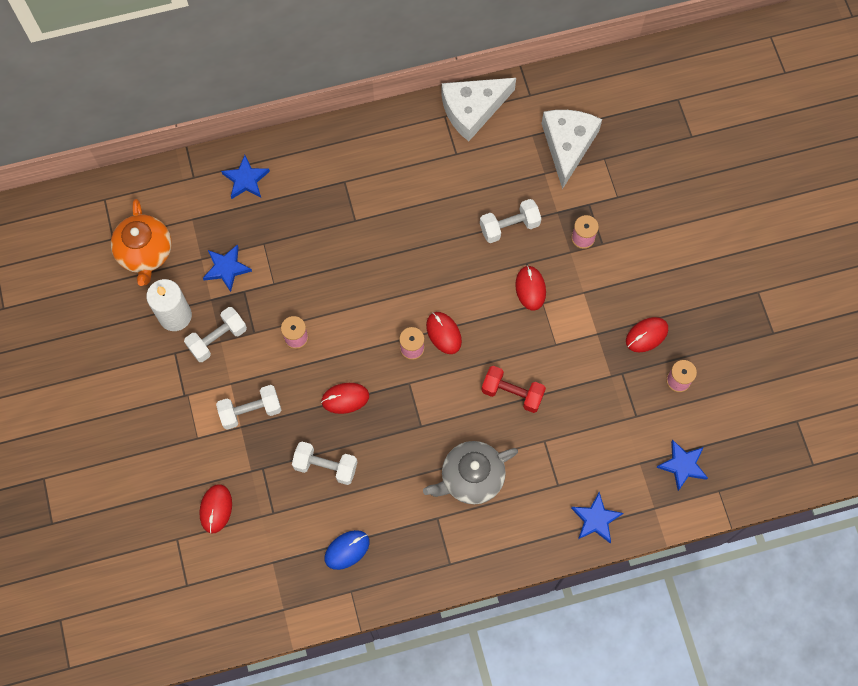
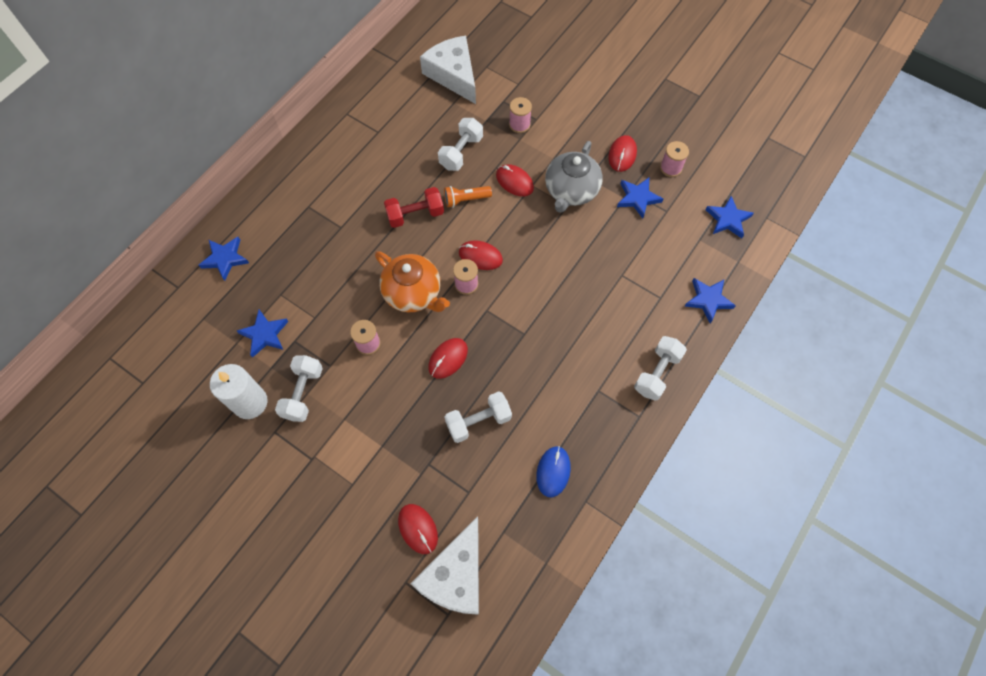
camera: 40 degrees left, 5 degrees down
(145, 253) = (182, 373): orange teapot -> orange teapot (413, 293)
(250, 411) = (379, 427): white dumbbell -> white dumbbell (657, 373)
(471, 478) = (595, 341): grey teapot -> grey teapot (571, 191)
(472, 109) = (363, 96): white cheese -> white cheese (455, 575)
(475, 273) = (466, 200): none -> orange flashlight
(512, 393) = (568, 260): red dumbbell -> red dumbbell (415, 215)
(622, 385) = (638, 198): none -> blue star

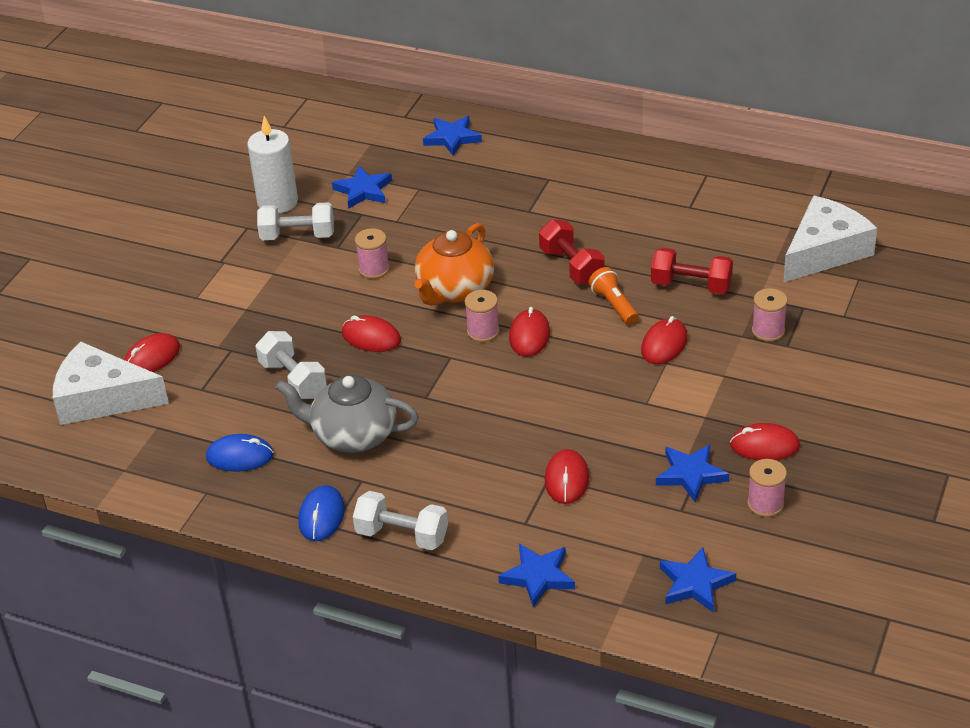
camera: 80 degrees right, 25 degrees down
(461, 152) = (691, 285): white dumbbell -> red dumbbell
(571, 191) = (673, 402): grey teapot -> grey teapot (353, 435)
(626, 265) = (566, 479): none -> red mouse
(628, 422) = (321, 516): none -> blue mouse

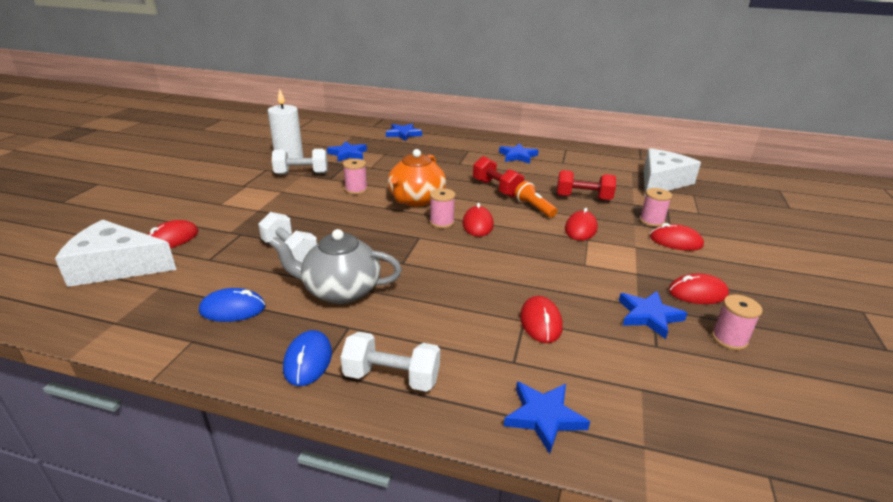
camera: 10 degrees left, 10 degrees down
(371, 337) = (355, 226): red mouse -> red mouse (675, 241)
(695, 583) = (710, 418): blue star -> blue star (518, 156)

